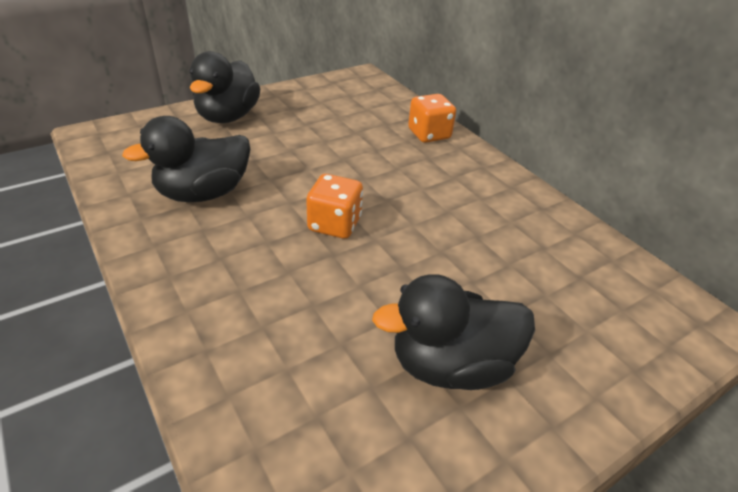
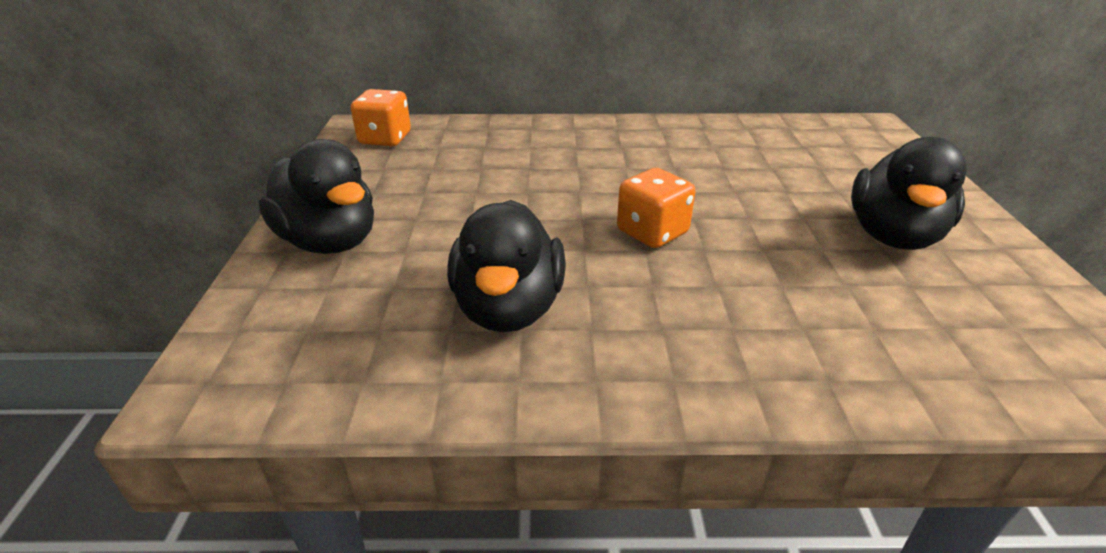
camera: 55 degrees left, 5 degrees down
(429, 134) = (533, 133): orange dice -> orange dice (385, 139)

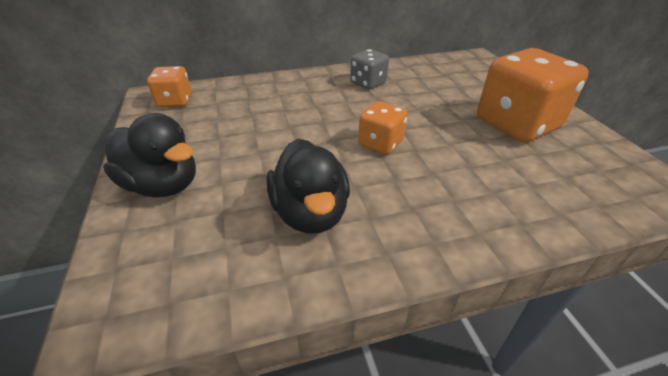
camera: 15 degrees left, 5 degrees up
(671, 145) = (368, 83): none -> grey dice
(893, 236) = (516, 124): black duck -> orange dice

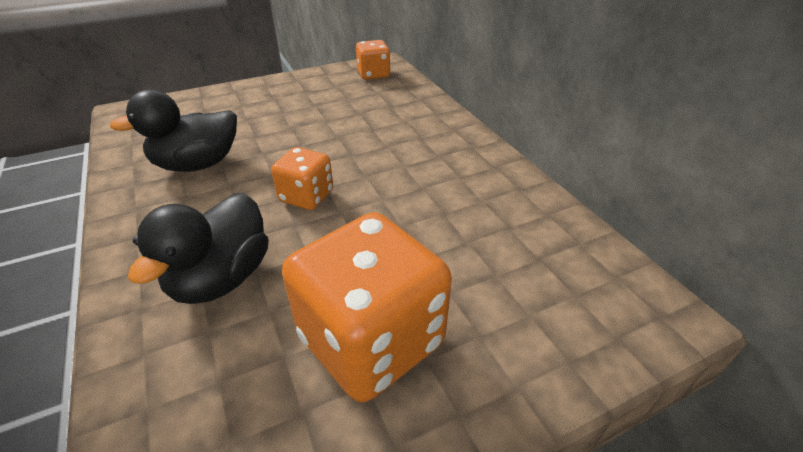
camera: 80 degrees right, 0 degrees up
(163, 185) = (246, 98): black duck -> black duck (221, 278)
(368, 83) = (462, 178): grey dice -> none

